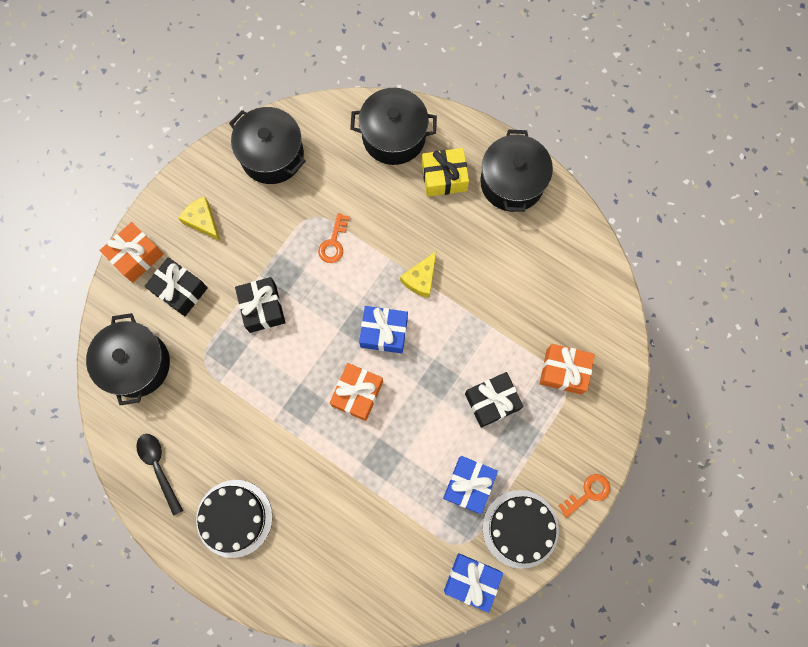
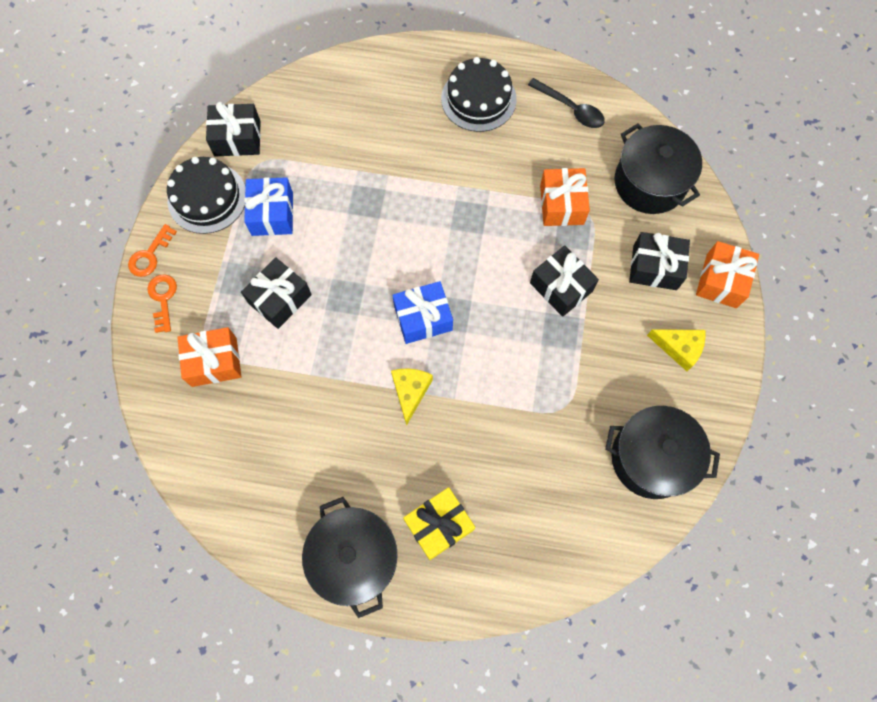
camera: 155 degrees right, 5 degrees down
(334, 242) = (525, 389): orange key -> orange key (163, 299)
(357, 394) = (420, 248): orange gift -> orange gift (561, 204)
(394, 136) = (524, 551): black pot -> none
(471, 580) = (237, 138): blue gift -> black gift

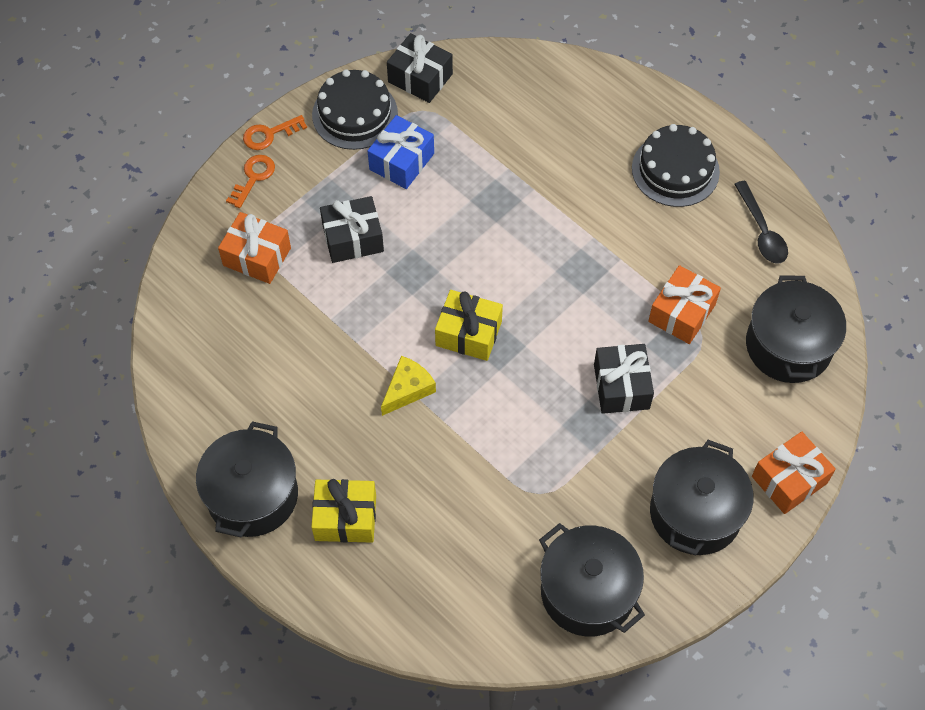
camera: 35 degrees right, 10 degrees down
(423, 318) = (468, 333): blue gift -> yellow gift
(654, 267) = (730, 426): black gift -> none
(679, 348) = (695, 513): yellow cheese -> black pot

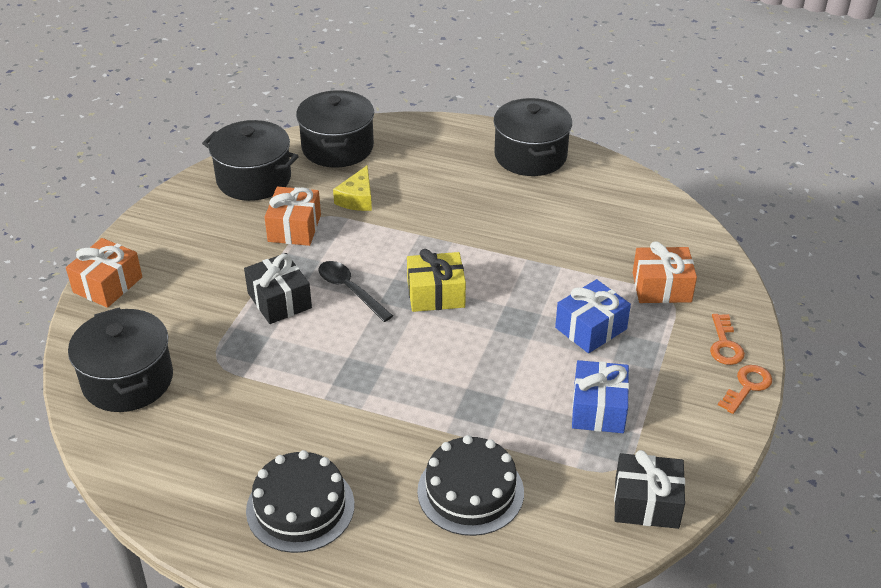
camera: 155 degrees right, 20 degrees down
(345, 518) = (455, 164): yellow gift -> none
(353, 238) = (591, 328): black gift -> blue gift
(355, 114) = (683, 437): black cake -> black cake (470, 491)
(407, 389) = (461, 243): yellow cheese -> yellow cheese (357, 198)
(681, 313) = (243, 372): orange gift -> orange gift (294, 228)
(695, 513) = (184, 242): black pot -> black pot (337, 147)
(762, 231) = (180, 476): black spoon -> black spoon (350, 290)

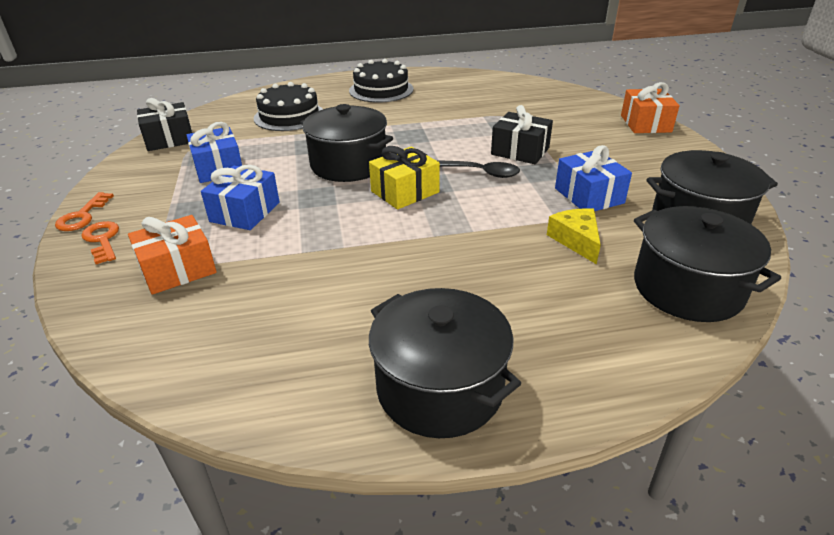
camera: 150 degrees right, 5 degrees down
(128, 380) = (545, 97): black pot -> black pot (348, 164)
(294, 228) = (589, 196): orange gift -> blue gift

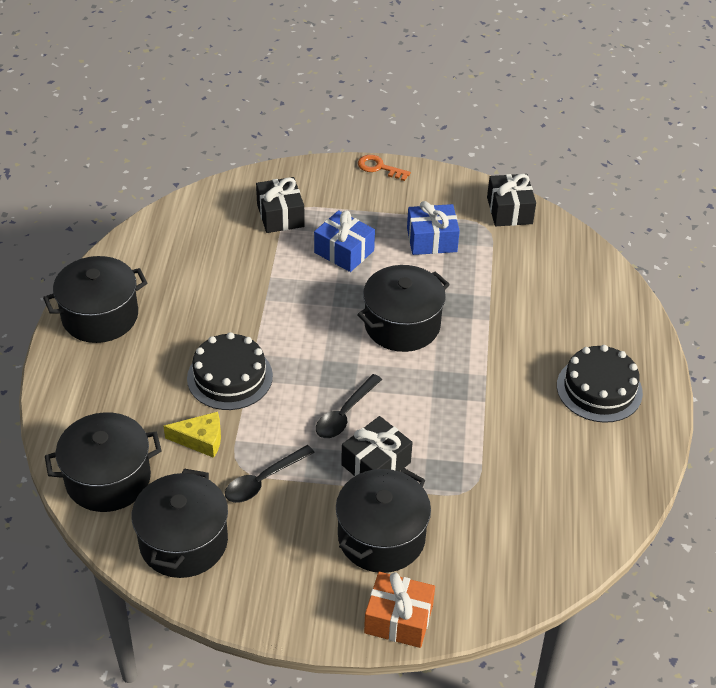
camera: 105 degrees right, 10 degrees up
(102, 240) = (338, 179): orange key -> none
(178, 269) = (280, 215): orange gift -> black gift
(289, 116) = (540, 297): black cake -> black cake (230, 377)
(405, 192) = (332, 352): yellow gift -> none
(587, 139) = (381, 537): none -> black pot
(589, 196) = (263, 481): blue gift -> black spoon

